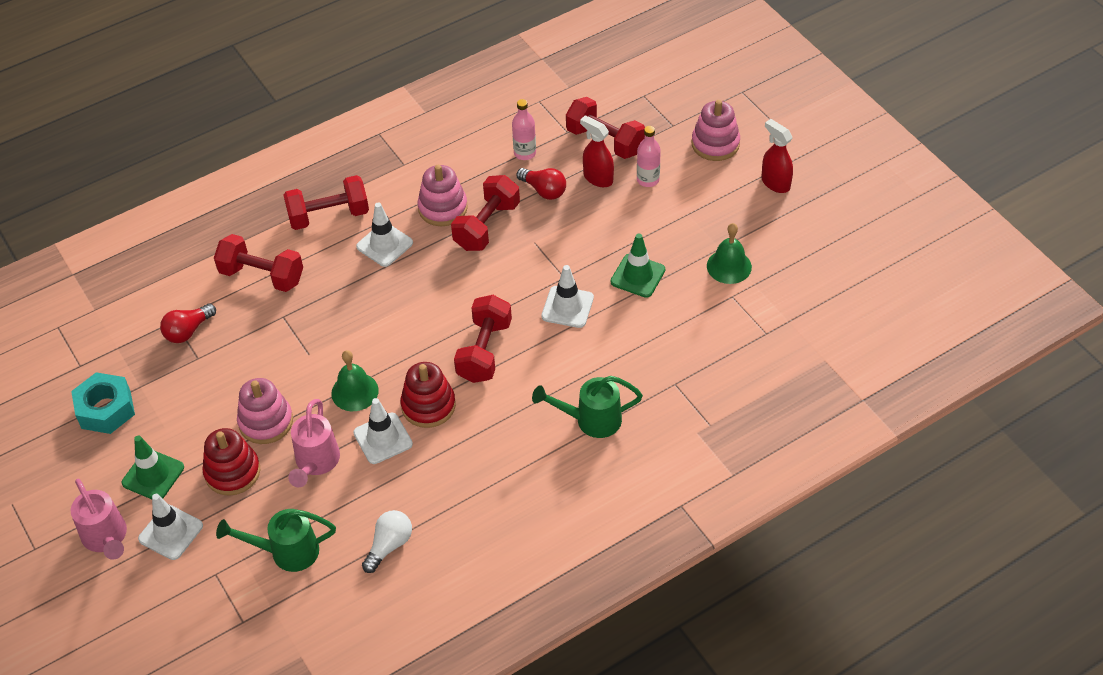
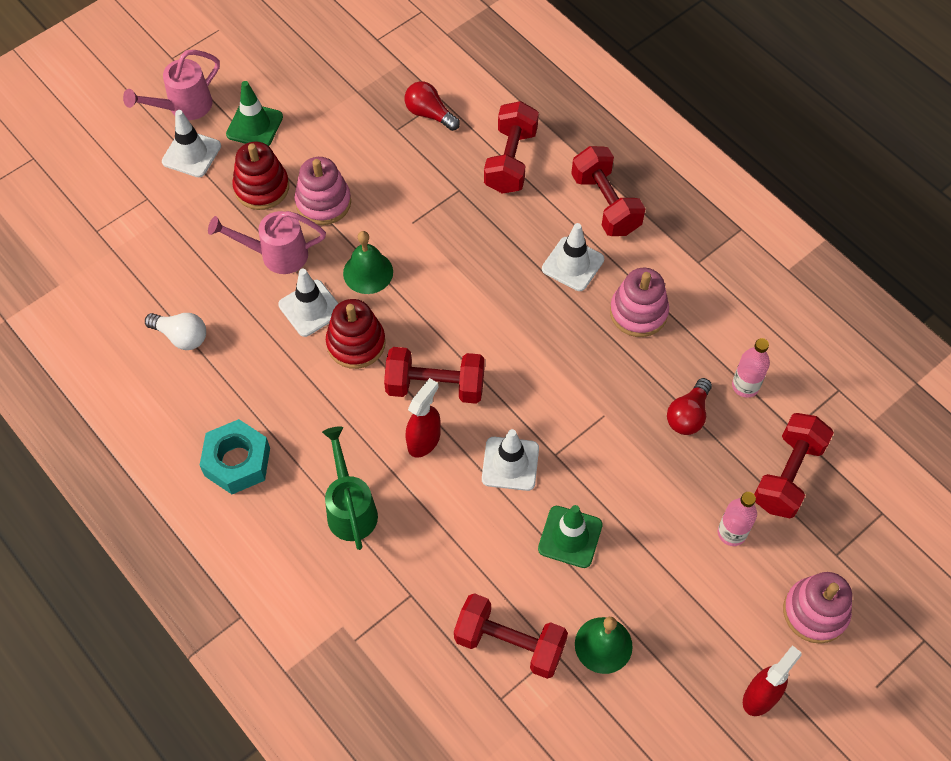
camera: 80 degrees right, 10 degrees up
(106, 409) = (327, 72): turquoise nut -> turquoise nut (237, 462)
(287, 552) = (172, 251): green watering can -> none
(487, 226) = (619, 362): red dumbbell -> red dumbbell (509, 643)
(598, 178) = (721, 473): red spray bottle -> red spray bottle (424, 440)

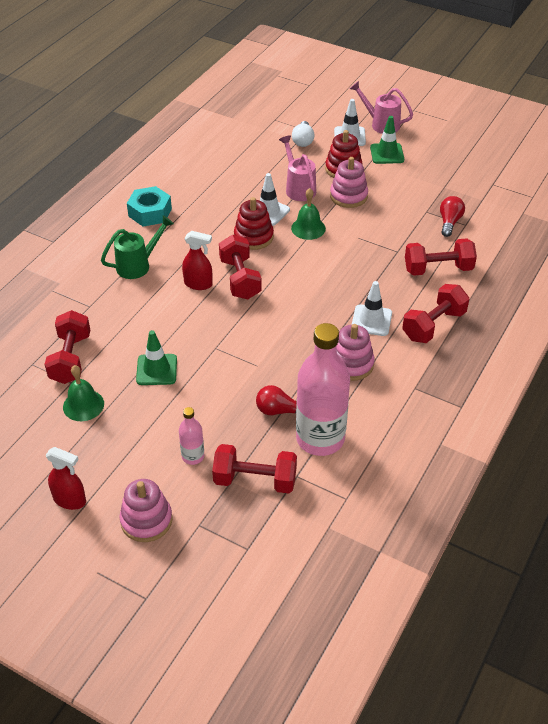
camera: 70 degrees right, 15 degrees down
(181, 336) = (222, 169): white light bulb -> white light bulb (303, 141)
(510, 464) = (199, 327): white traffic cone -> none
(745, 386) = (320, 438): pink bottle -> pink bottle, size x2.18

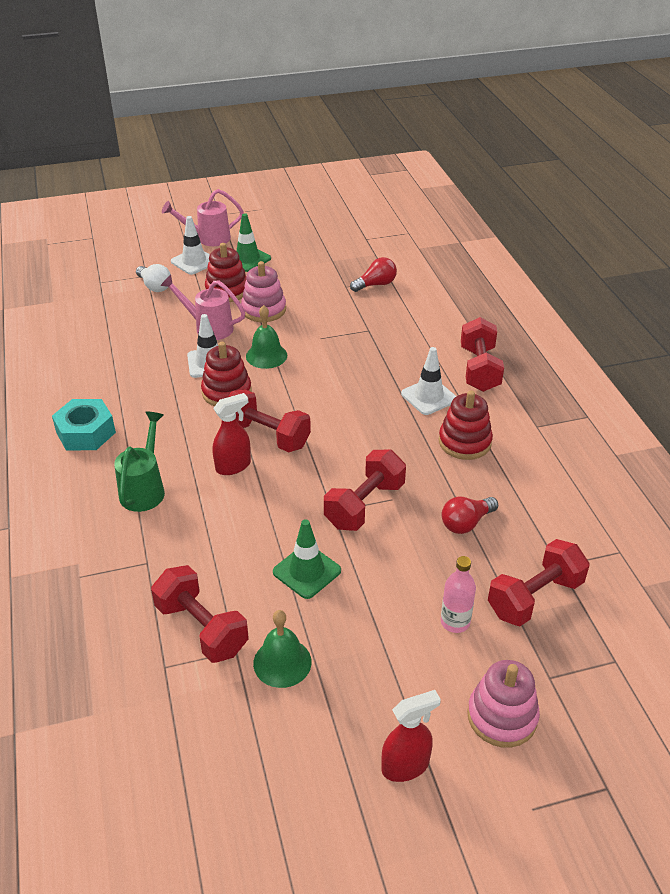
camera: 45 degrees left, 5 degrees down
(320, 438) = (531, 520): pink bottle -> none
(351, 364) = (464, 442): pink stacking toy -> red stacking toy
(438, 269) = (419, 325): red dumbbell -> red dumbbell (364, 505)
(449, 222) = (376, 284): red light bulb -> red light bulb turned 90 degrees clockwise

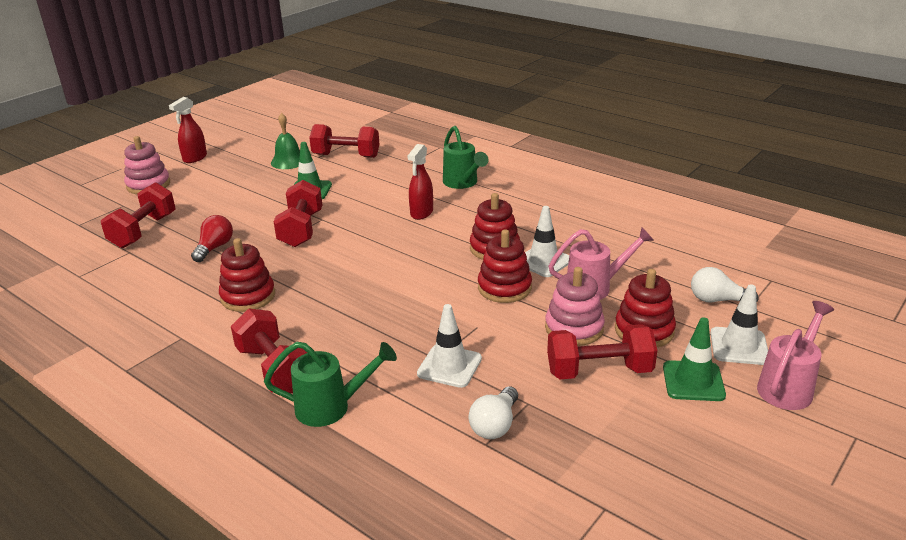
camera: 145 degrees right, 10 degrees down
(86, 432) = (551, 190): turquoise nut -> none
(266, 355) = (504, 288): green bell -> red stacking toy
(267, 436) = (421, 236): red dumbbell -> red dumbbell (599, 371)
(376, 284) = (495, 425): red light bulb -> white light bulb
(429, 397) = (310, 319): white traffic cone -> white traffic cone (449, 366)
(455, 622) = (195, 204): pink bottle -> none
(458, 330) = (331, 407): none -> green watering can

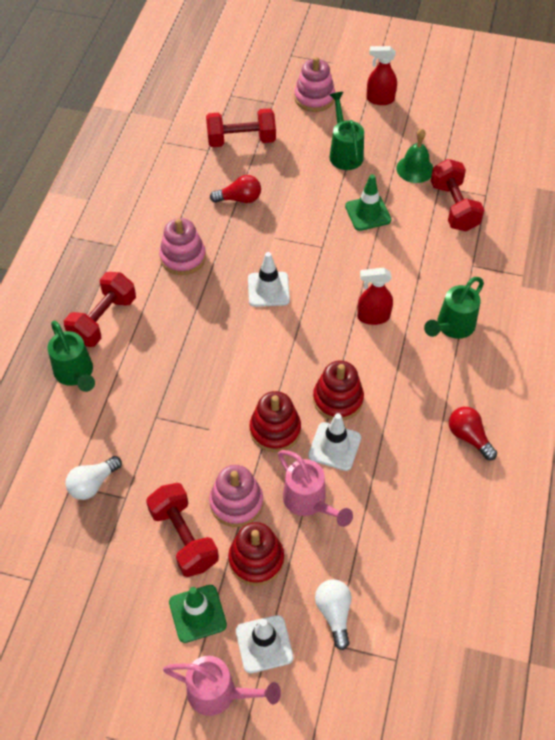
camera: 65 degrees right, 25 degrees up
(230, 185) = (344, 152): none -> green watering can
(248, 296) = (183, 257): red stacking toy -> pink stacking toy
(301, 229) = (297, 241): red dumbbell -> none
(449, 366) = (149, 429): white traffic cone -> white traffic cone (268, 289)
(495, 425) = (93, 484): white light bulb -> white light bulb turned 45 degrees counterclockwise
(572, 201) = (468, 437): none -> red light bulb

